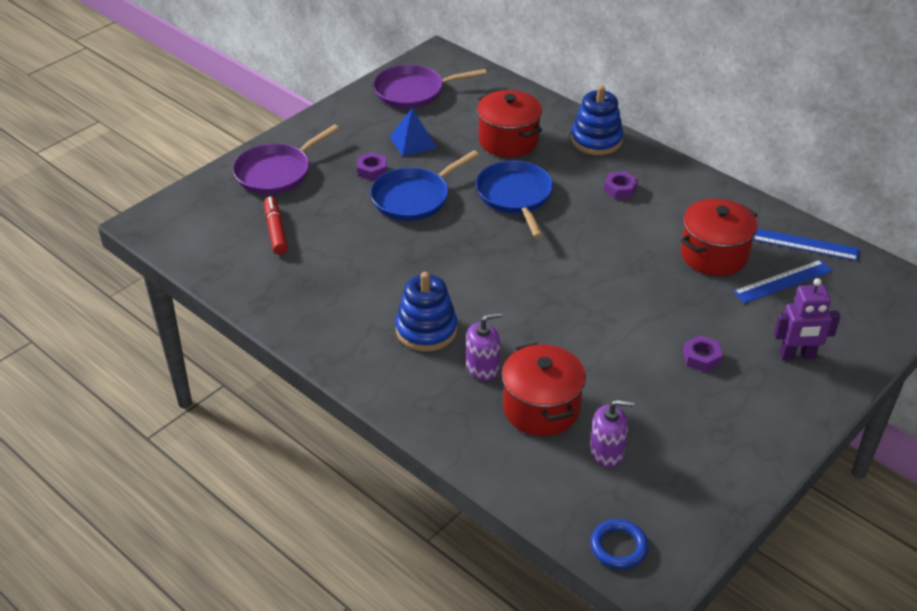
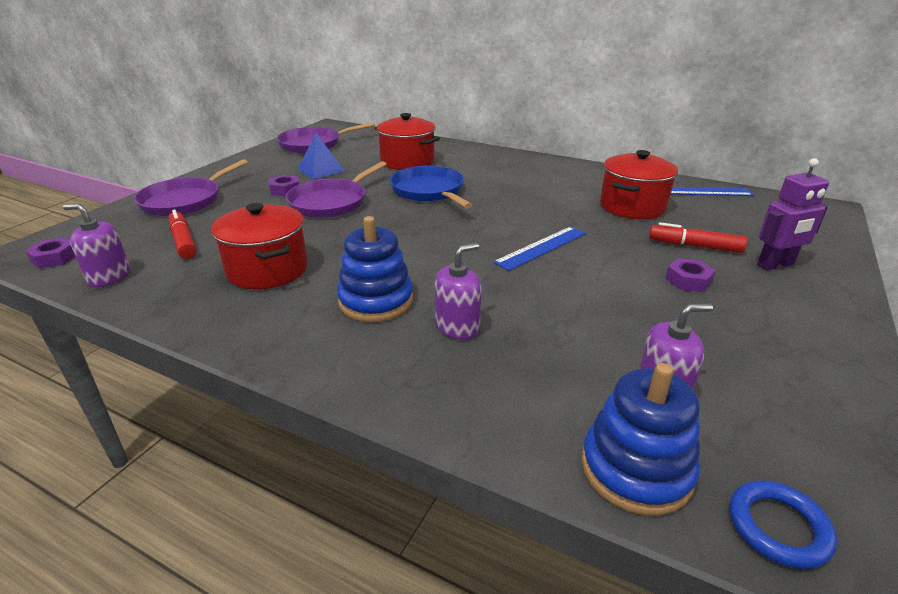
camera: 15 degrees left, 10 degrees down
(218, 264) = (109, 277): none -> purple soap dispenser
(413, 198) = (331, 202): blue pan -> purple pan
(541, 408) = (550, 357): red pot -> red pot (267, 270)
(596, 140) = (482, 154): blue stacking toy -> blue stacking toy (636, 469)
(620, 189) = (520, 178): purple nut -> purple nut (54, 258)
(738, 319) = (695, 246): none -> red marker
(783, 281) = (707, 216): blue ruler -> blue ruler (541, 247)

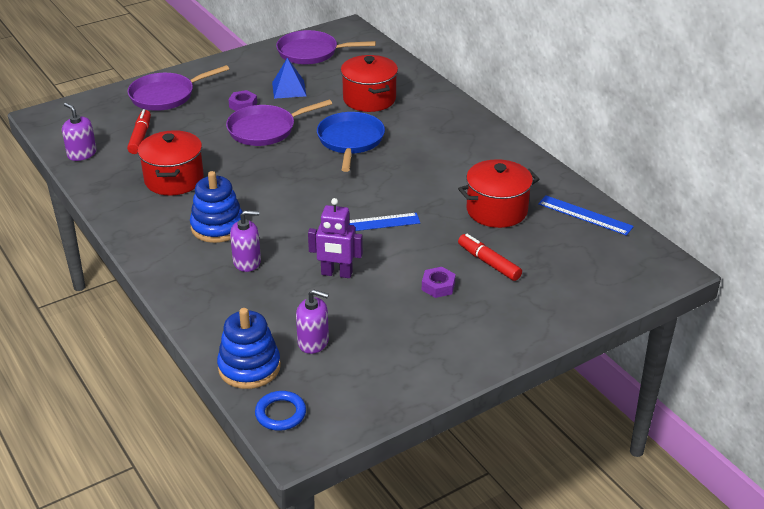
camera: 30 degrees right, 5 degrees up
(54, 258) = (59, 127): purple nut -> none
(775, 265) = (525, 299): purple robot -> purple robot (336, 274)

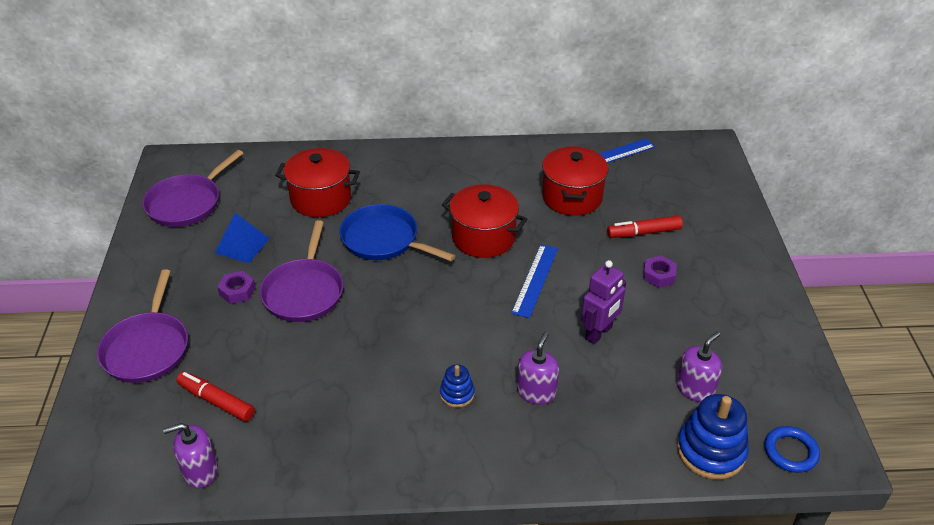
camera: 60 degrees left, 5 degrees up
(174, 179) = (335, 400): red pot -> red pot (483, 237)
(217, 227) = (457, 394): blue stacking toy -> blue stacking toy, size x0.54

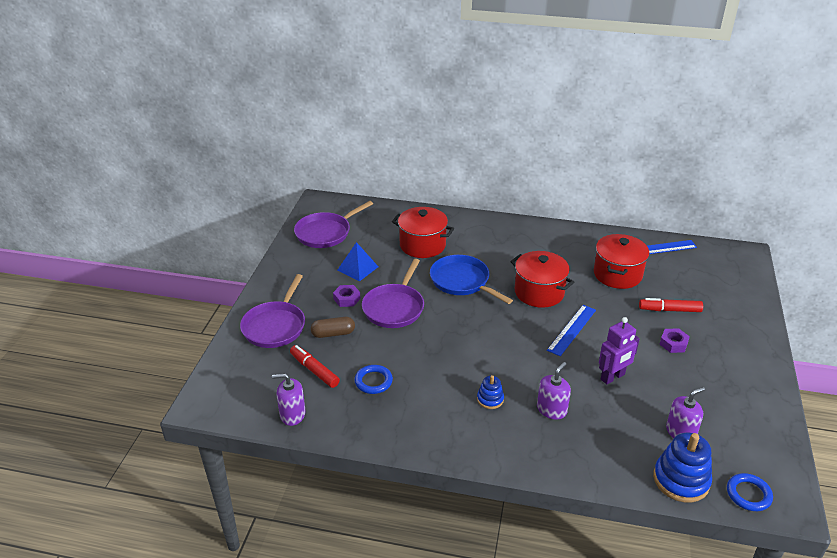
camera: 15 degrees right, 5 degrees down
(230, 343) = (333, 333): none -> brown capsule
(300, 400) = (373, 381): none -> blue ring

